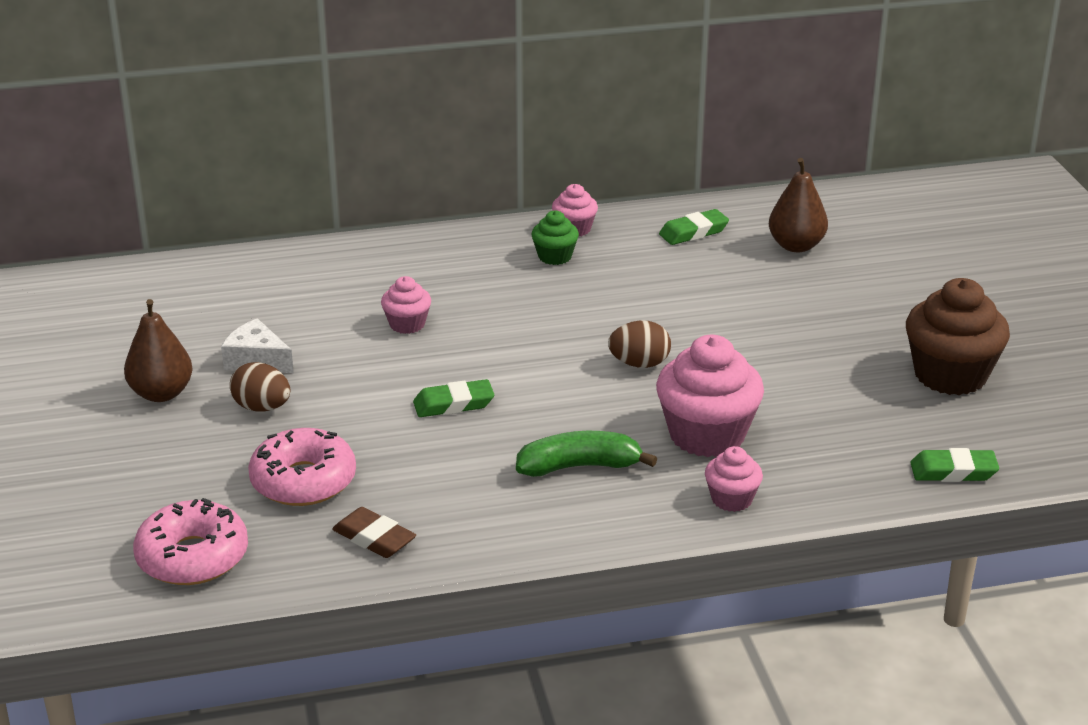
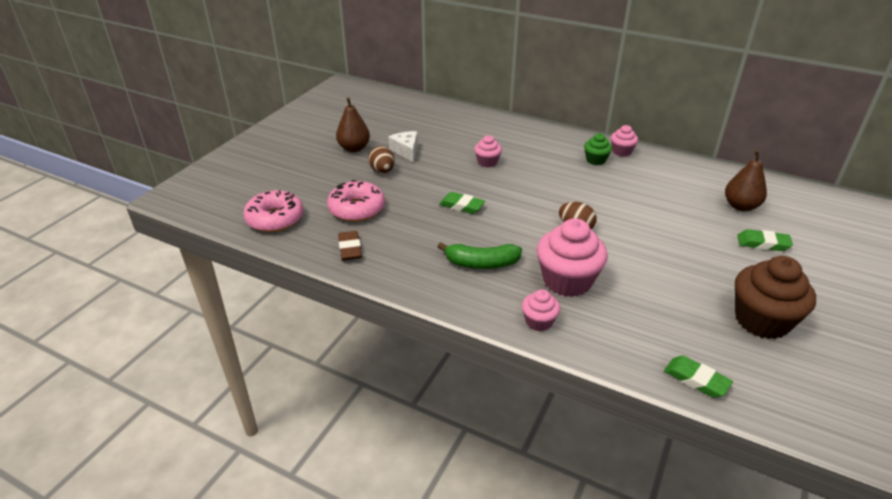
camera: 40 degrees right, 5 degrees up
(579, 466) = (481, 263): green banana -> green banana turned 150 degrees clockwise
(693, 232) = (685, 177): green eraser -> green eraser (763, 243)

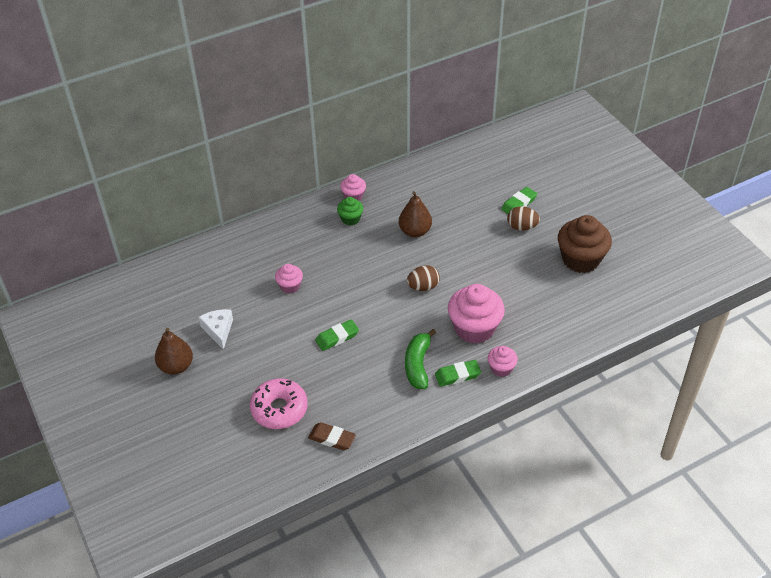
camera: 55 degrees left, 10 degrees up
(275, 219) = (242, 474): pink donut -> none
(382, 171) = (236, 363): brown egg -> brown egg (522, 227)
(406, 151) = (218, 330): white cheese -> white cheese turned 60 degrees clockwise
(481, 263) = (418, 365): green banana -> green banana turned 150 degrees clockwise
(696, 380) = (601, 324): green eraser -> green eraser (457, 375)
(740, 206) = (474, 184): brown pear -> brown pear (415, 231)

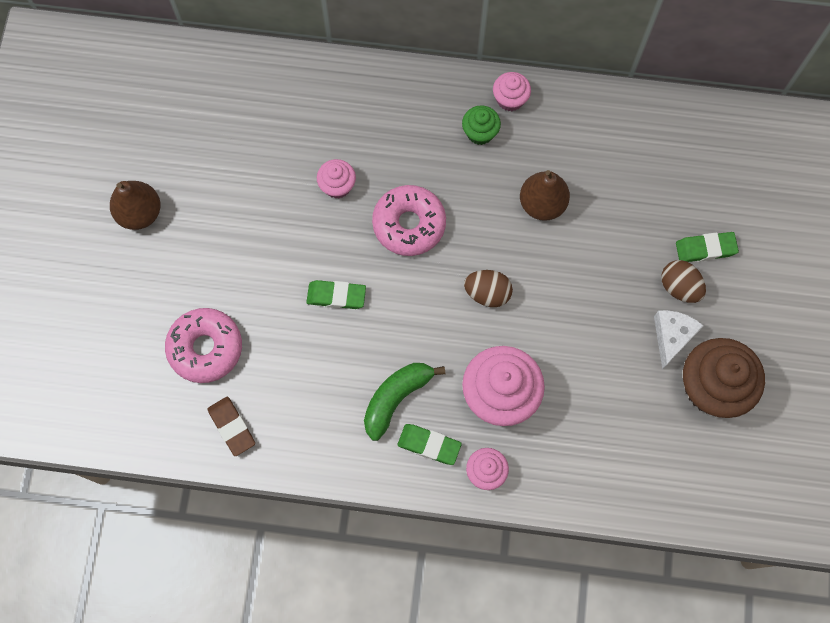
camera: 35 degrees right, 25 degrees up
(218, 330) = (216, 195): white cheese -> white cheese (672, 337)
(349, 280) = (409, 224): none -> pink donut

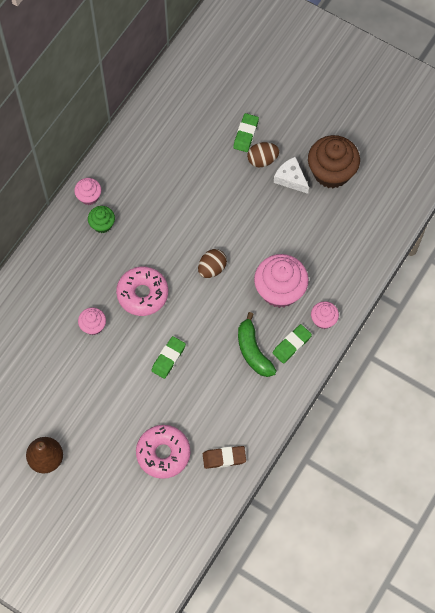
camera: 65 degrees left, 5 degrees down
(542, 204) = (170, 210): brown pear -> none

